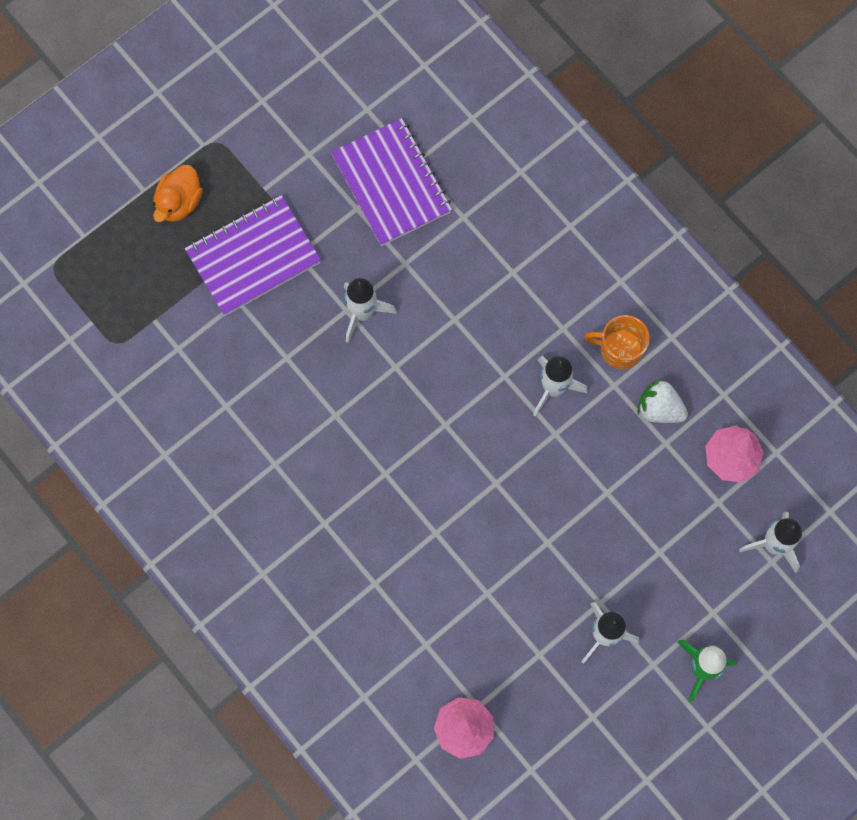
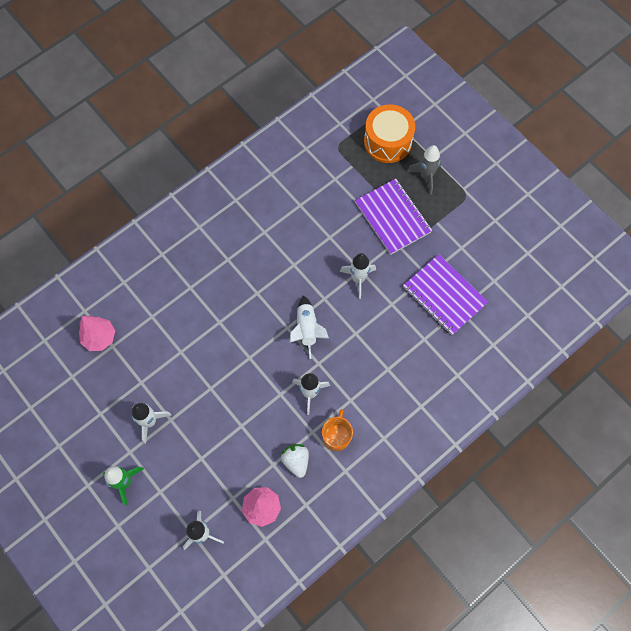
camera: 90 degrees right, 5 degrees down
(109, 261) = (387, 141): none -> orange drum
(179, 202) = (426, 176): orange duck -> grey rocket
(391, 184) = (444, 295): purple notebook -> purple notebook turned 75 degrees clockwise
(448, 393) = (307, 329): none -> white rocket
(659, 409) = (296, 461): white strawberry -> white strawberry turned 45 degrees counterclockwise

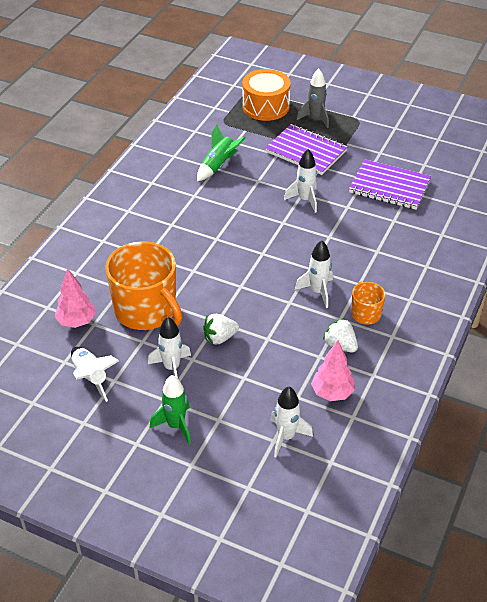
camera: 25 degrees left, 25 degrees down
(159, 351) = (146, 311): none -> orange mug
(203, 407) = (220, 338): none -> white strawberry
(304, 203) = (218, 166): none -> green rocket
(307, 329) = (282, 248): white rocket -> white rocket (91, 377)

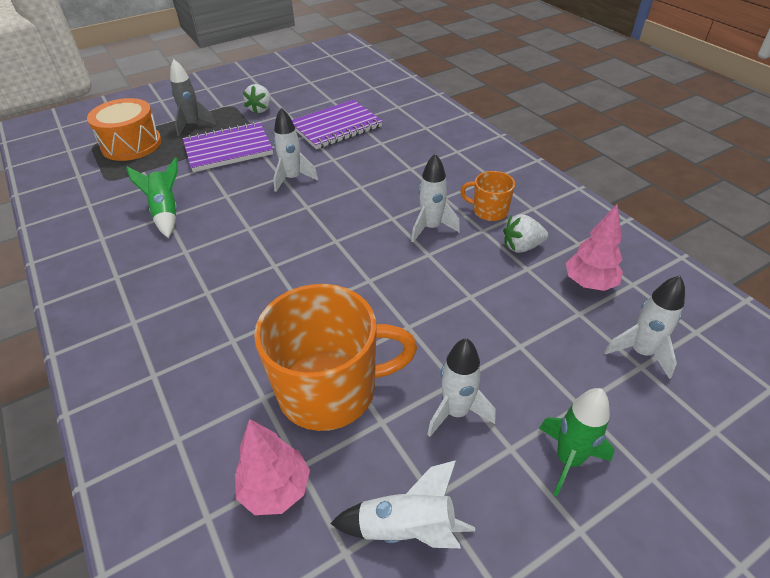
camera: 55 degrees left, 0 degrees up
(220, 338) = (438, 337): white strawberry -> white strawberry (260, 109)

